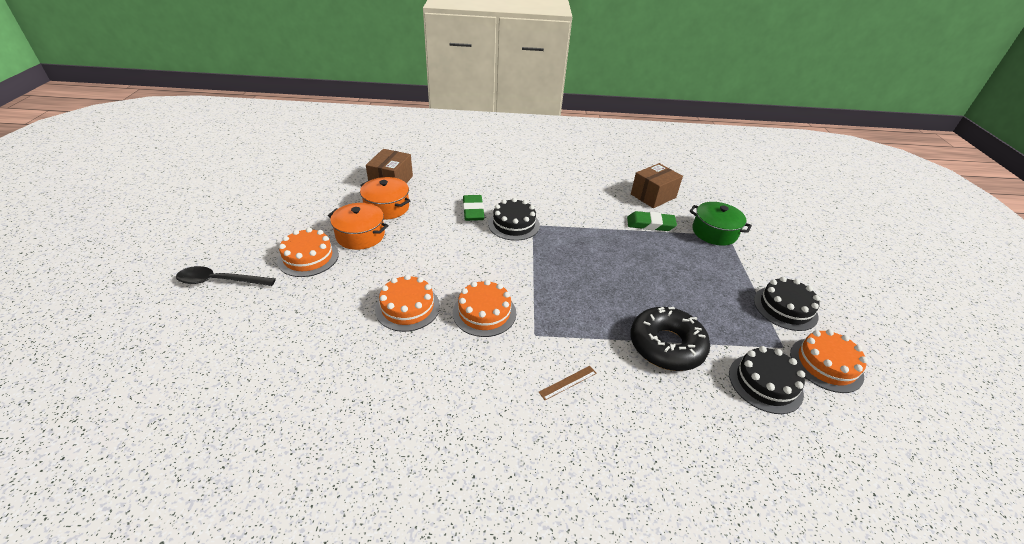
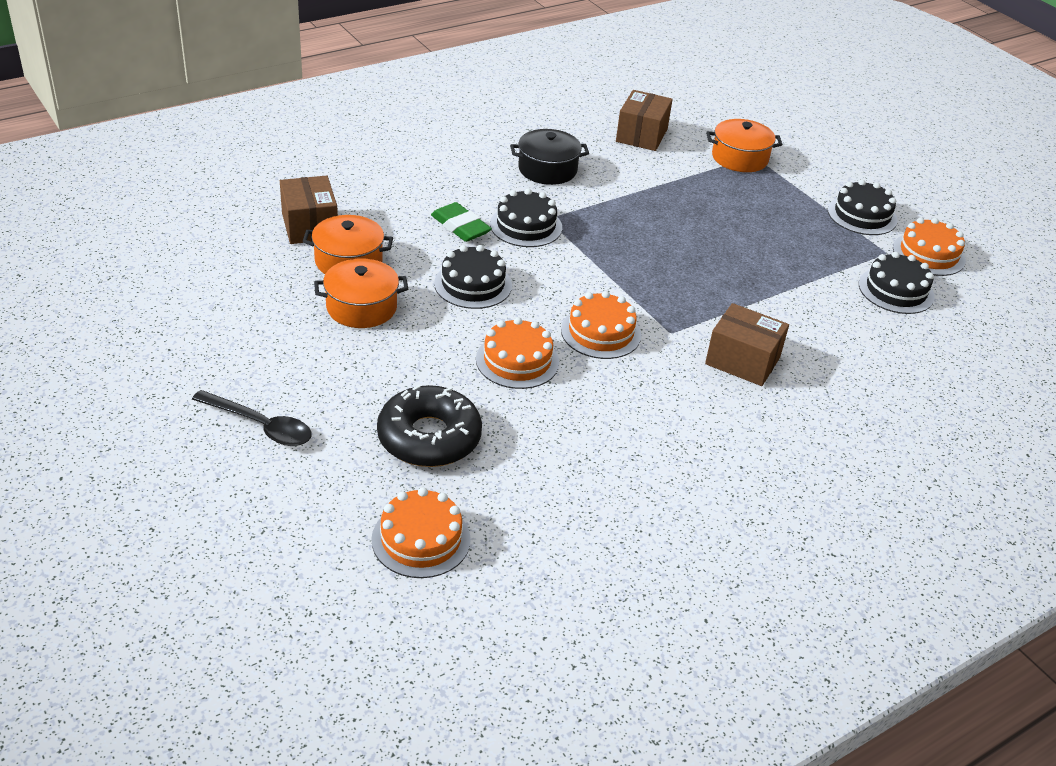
camera: 35 degrees left, 0 degrees up
(220, 281) = (260, 426): black spoon -> black spoon turned 120 degrees counterclockwise
(308, 257) = (332, 357): orange cake -> orange cake (421, 539)
(439, 247) = (473, 284): none -> black cake
(566, 196) = (547, 169): none -> black pot
(568, 382) = (742, 361): brown ruler -> brown box
(650, 224) = (670, 172): green eraser -> none
(666, 345) = (794, 292): black donut -> black donut (429, 437)
(714, 232) = (739, 158): green pot -> orange pot

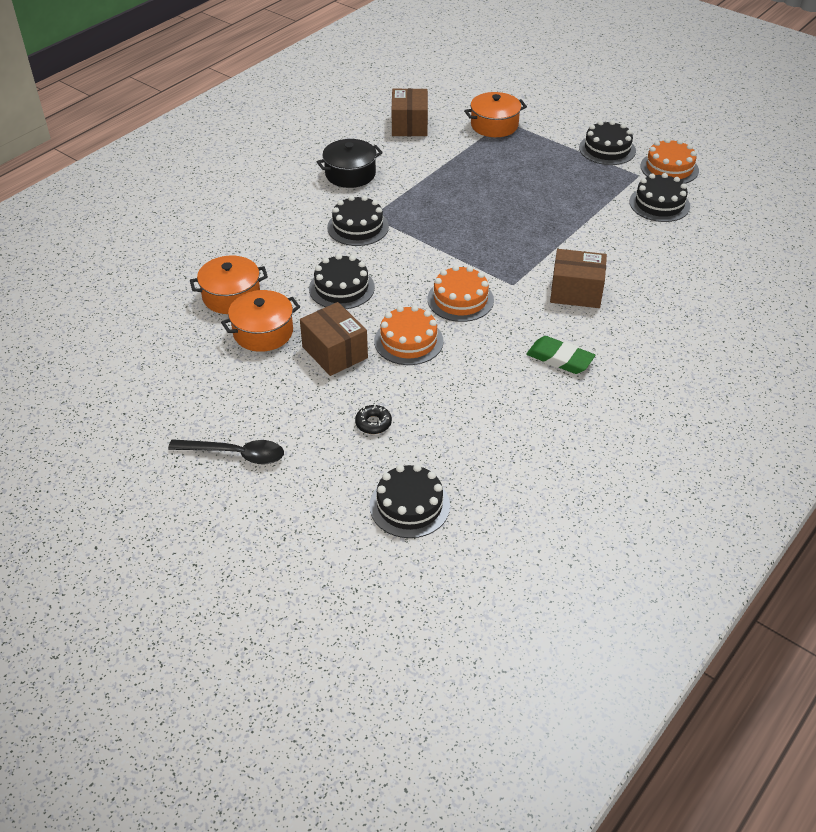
camera: 15 degrees left, 5 degrees up
(309, 226) = (183, 275): brown box -> brown box (335, 352)
(421, 539) = (409, 505): orange cake -> black cake
(429, 437) = (373, 423): black donut -> black donut, size x0.42
(460, 226) = (306, 242): green eraser -> green eraser (560, 359)

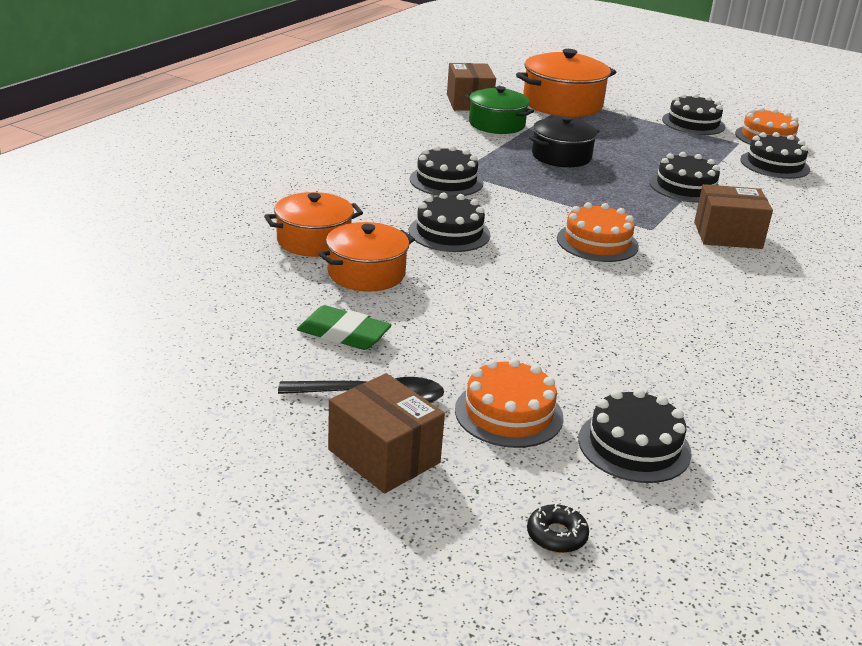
camera: 10 degrees left, 15 degrees down
(335, 352) = (465, 291): brown box -> brown box (384, 456)
(350, 174) = (419, 139): black pot -> black pot (561, 156)
(373, 423) = (545, 360): black donut -> black donut (556, 535)
(408, 341) = (553, 280): orange cake -> orange cake (509, 413)
(425, 154) = (497, 124): none -> green pot
(494, 125) = (562, 104): orange pot -> orange pot, size x1.51
(560, 359) = (743, 294): green eraser -> green eraser (343, 334)
(564, 233) = (685, 187): none -> black cake

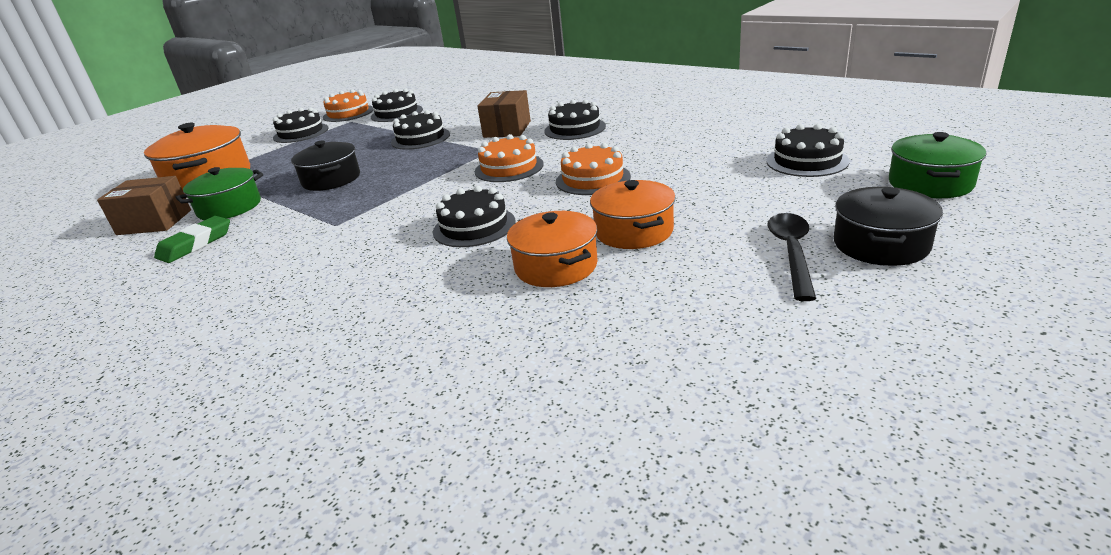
camera: 75 degrees left, 0 degrees up
(313, 241) = (472, 302): orange pot -> orange pot (634, 231)
(343, 334) = (683, 273): green eraser -> green eraser (195, 244)
(384, 456) = (880, 244): brown box -> black pot
(446, 181) = (353, 230): black cake -> black cake (575, 129)
(509, 413) = (788, 198): orange cake -> orange cake (593, 179)
(556, 535) = (930, 183): black donut -> green pot

